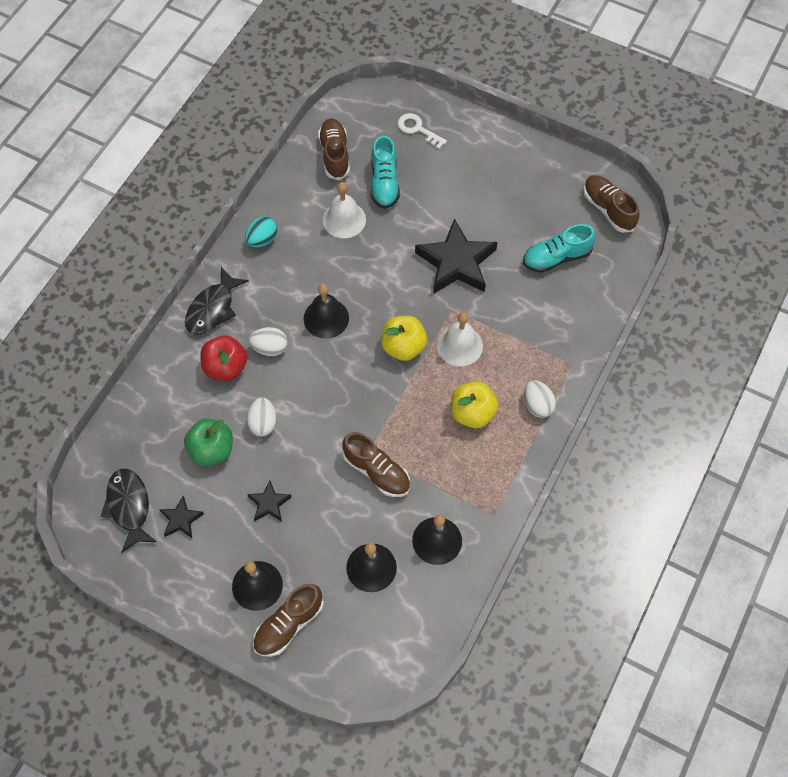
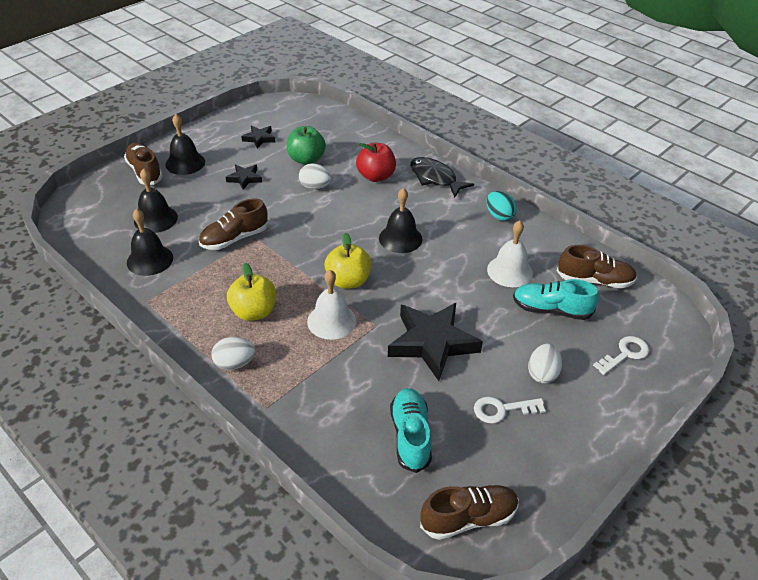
camera: 105 degrees right, 20 degrees down
(129, 507) = (283, 119): black fish -> none
(270, 348) = (383, 201): white egg -> white egg (542, 373)
(507, 203) = (502, 409): none -> white key

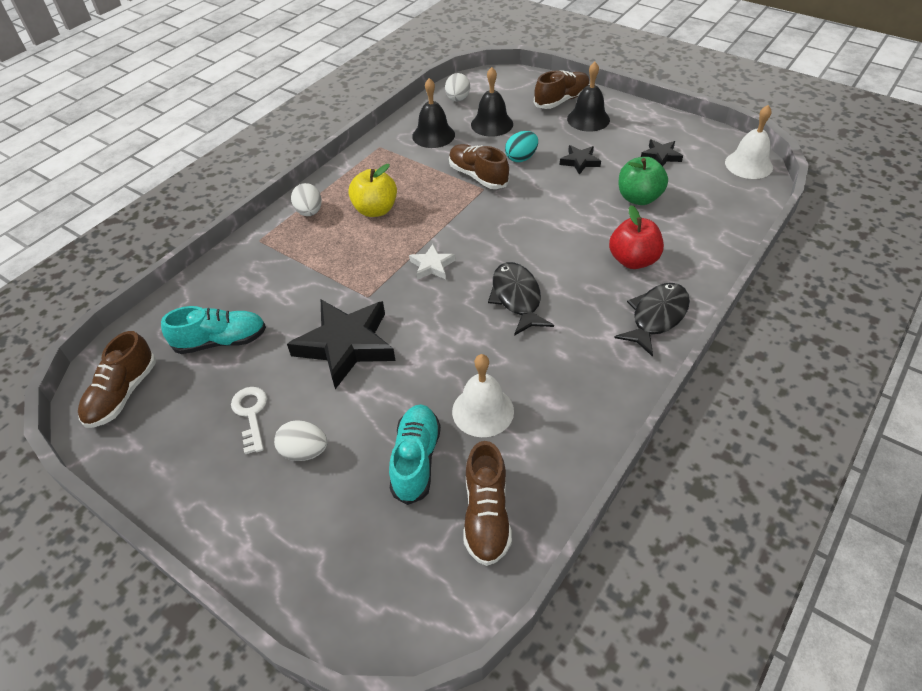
camera: 85 degrees right, 5 degrees up
(315, 186) = (588, 214): white egg -> white egg (458, 99)
(331, 321) = (370, 263): white bell -> white bell (748, 164)
(348, 281) = (432, 266): yellow apple -> white star
(400, 238) = (517, 298): black bell -> black fish
(468, 518) = (122, 394): brown shoe -> brown shoe turned 45 degrees clockwise
(499, 216) = (599, 393): turquoise egg -> turquoise egg (521, 158)
(625, 354) = (342, 549): white key -> none

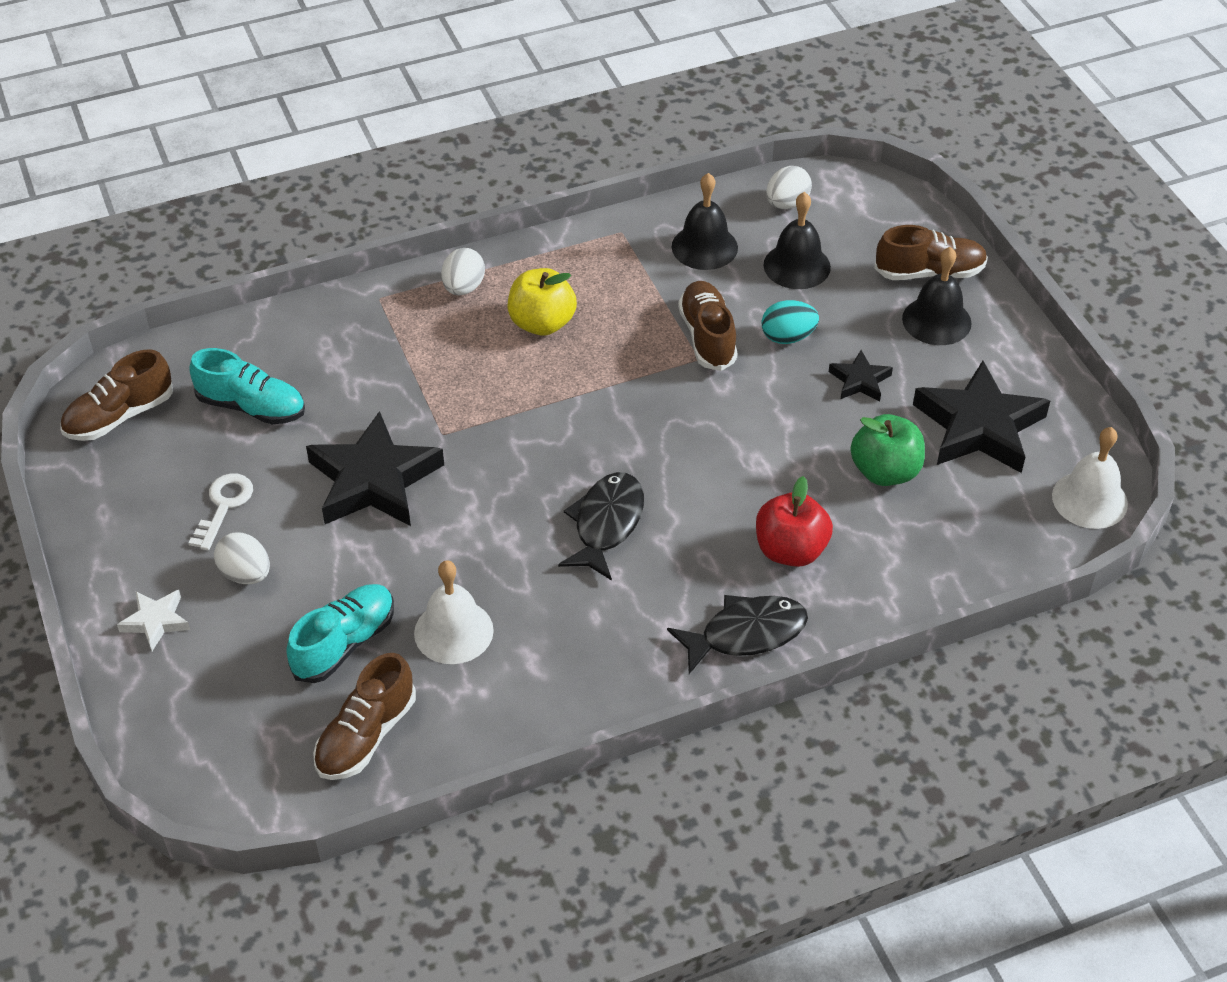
camera: 30 degrees right, 0 degrees up
(432, 266) = (545, 432): white star -> white star (156, 621)
(661, 156) = (979, 426): black star -> black star, size x2.07

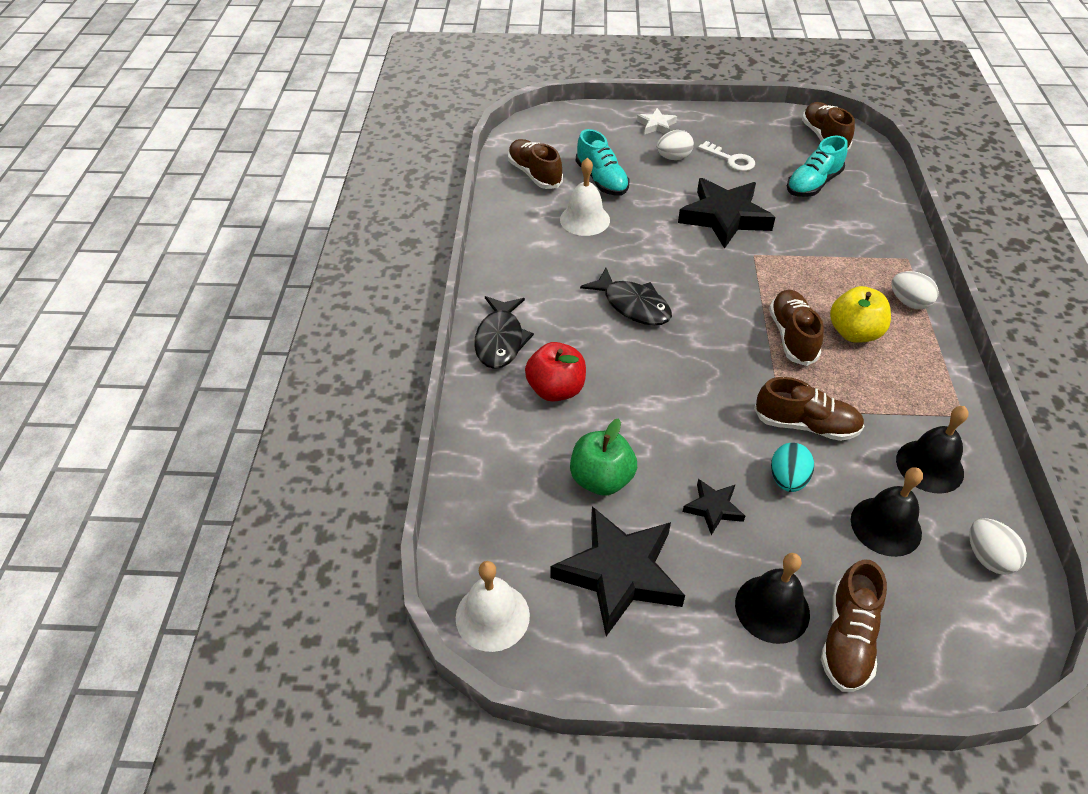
camera: 115 degrees right, 0 degrees up
(578, 371) = (792, 336): none -> brown shoe

